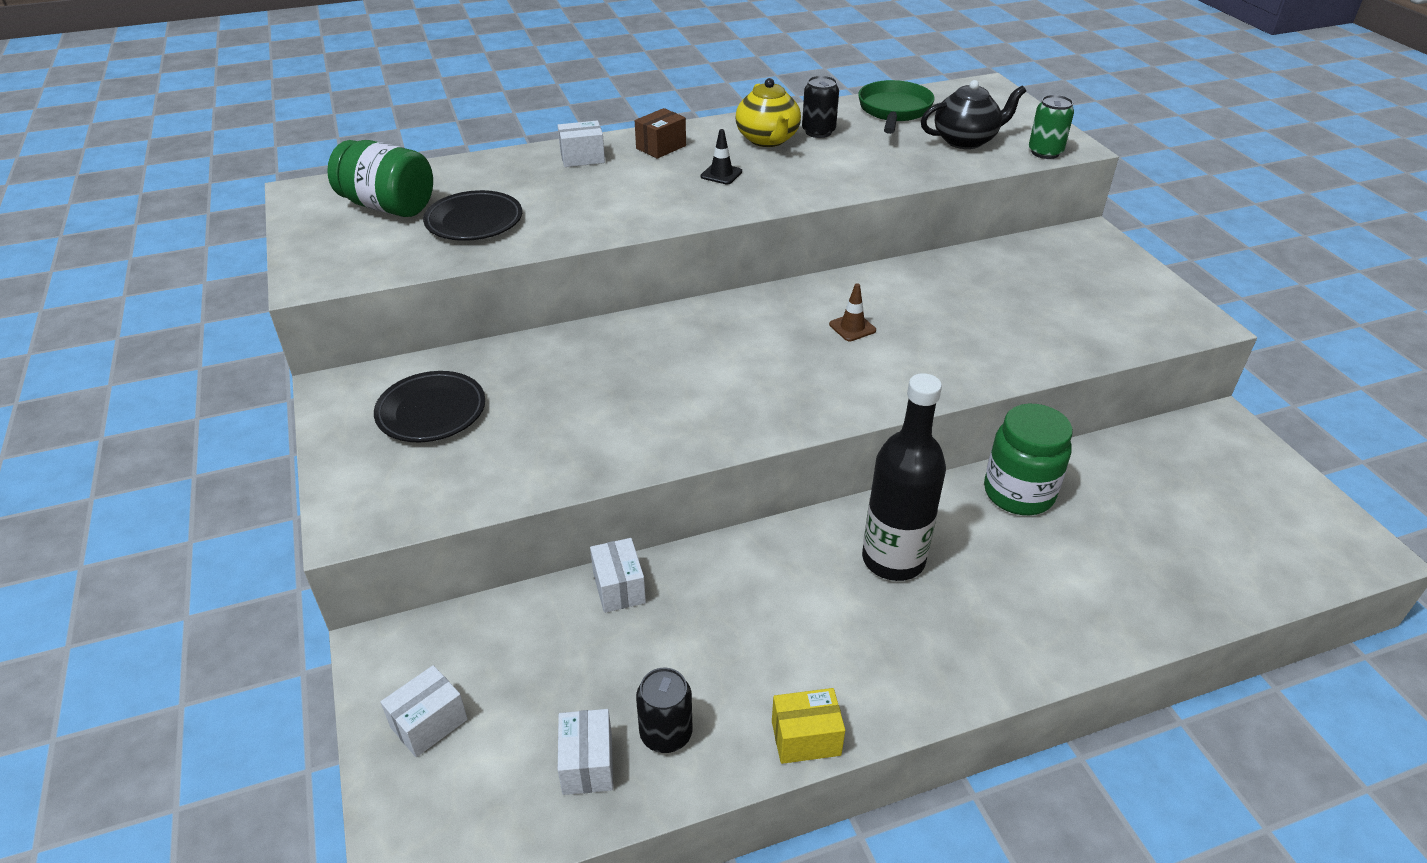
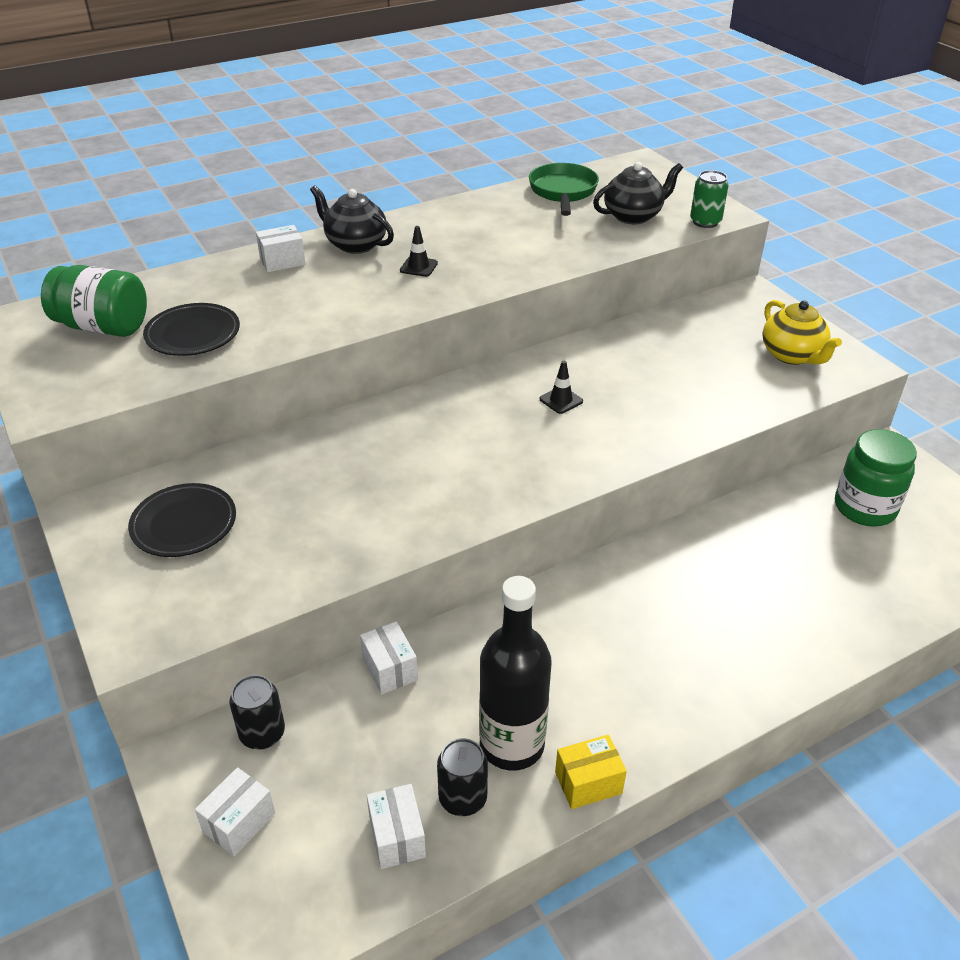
camera: 10 degrees left, 0 degrees up
(661, 147) = (355, 244): brown box -> black teapot
(767, 140) = (454, 229): yellow teapot -> yellow teapot (792, 355)
(818, 132) = (498, 218): black can -> black can (262, 733)
(852, 327) = (561, 400): brown traffic cone -> black traffic cone
(893, 559) = (632, 610): black bottle -> black bottle (512, 744)
(1018, 493) = (728, 535): green jar -> green jar (864, 508)

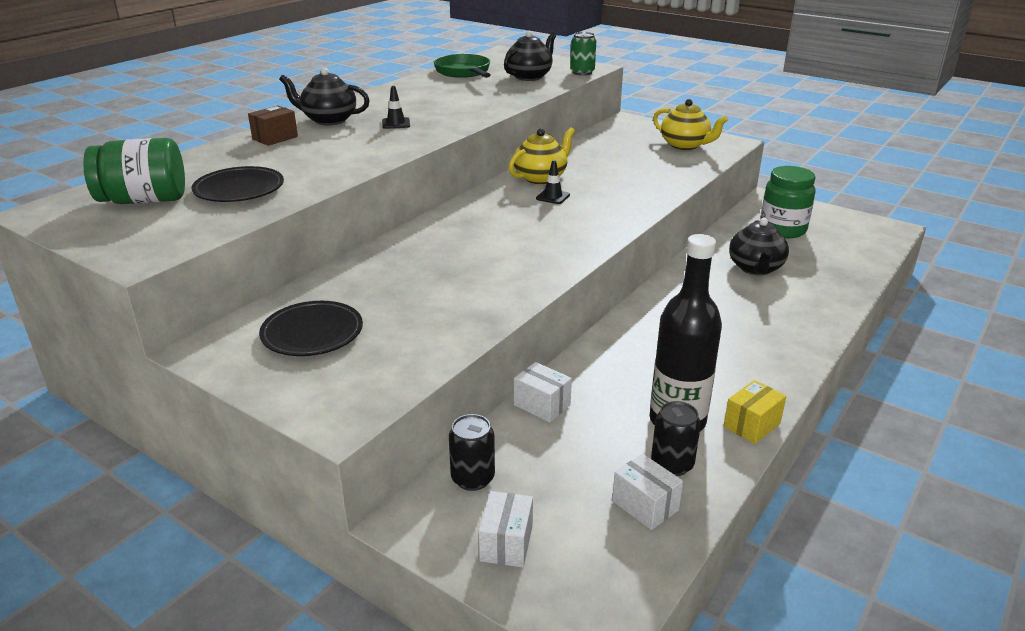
camera: 25 degrees left, 10 degrees down
(282, 261) = (275, 138): white box -> brown box
(571, 365) = (541, 178): none -> yellow teapot
(777, 559) = (755, 268): none -> black teapot

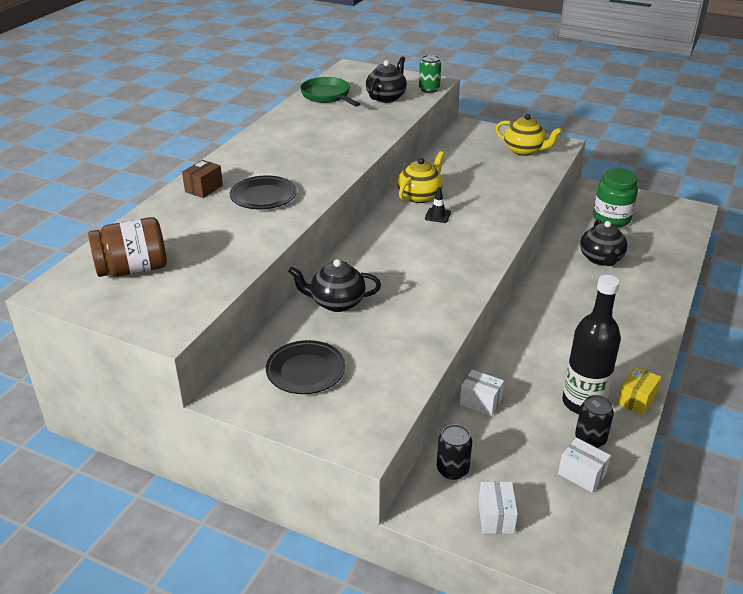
camera: 10 degrees left, 5 degrees up
(144, 200) = (133, 269): green jar -> brown jar
(239, 190) = (207, 250): black plate -> black plate (263, 196)
(328, 120) = (239, 164): black teapot -> black teapot (336, 302)
(396, 123) = (299, 163): black traffic cone -> none

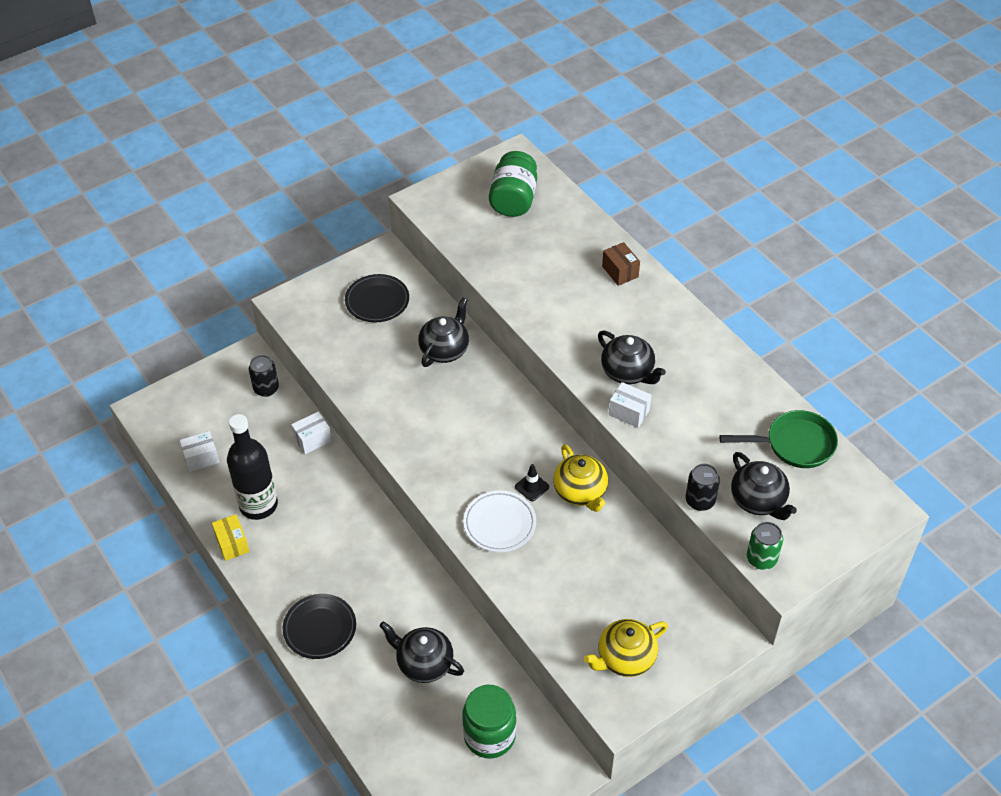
camera: 120 degrees right, 15 degrees up
(133, 269) = (513, 199): brown jar -> green jar
(263, 196) = (577, 306): black plate -> black plate (320, 628)
(319, 159) = (628, 372): none -> black teapot
(485, 218) = (499, 524): none -> white plate
(496, 517) = (212, 390): white box -> white box (629, 412)
(590, 439) = (223, 484): black can -> black can (700, 501)

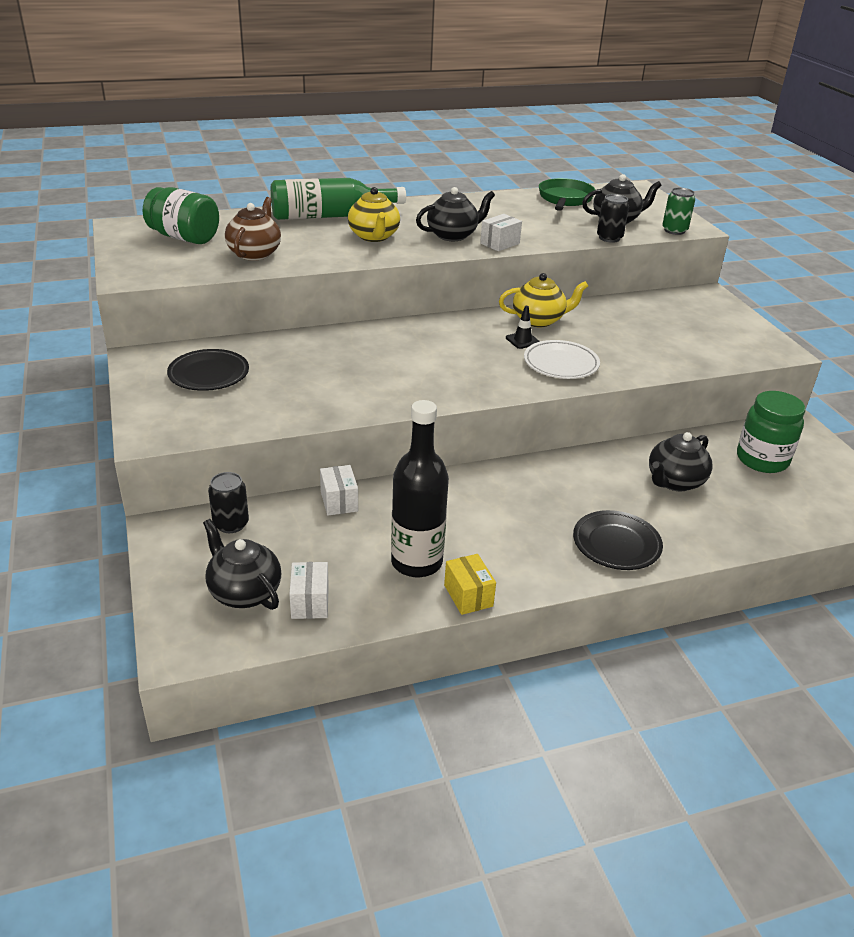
camera: 75 degrees left, 15 degrees down
(232, 544) = (468, 596): yellow box -> yellow box turned 75 degrees clockwise
(445, 350) = (316, 350): black teapot -> black teapot (244, 592)
(506, 252) = (255, 253): none -> brown teapot
(620, 272) = (329, 216): brown box -> green bottle
(625, 658) = (725, 337): yellow teapot -> yellow teapot (374, 237)

